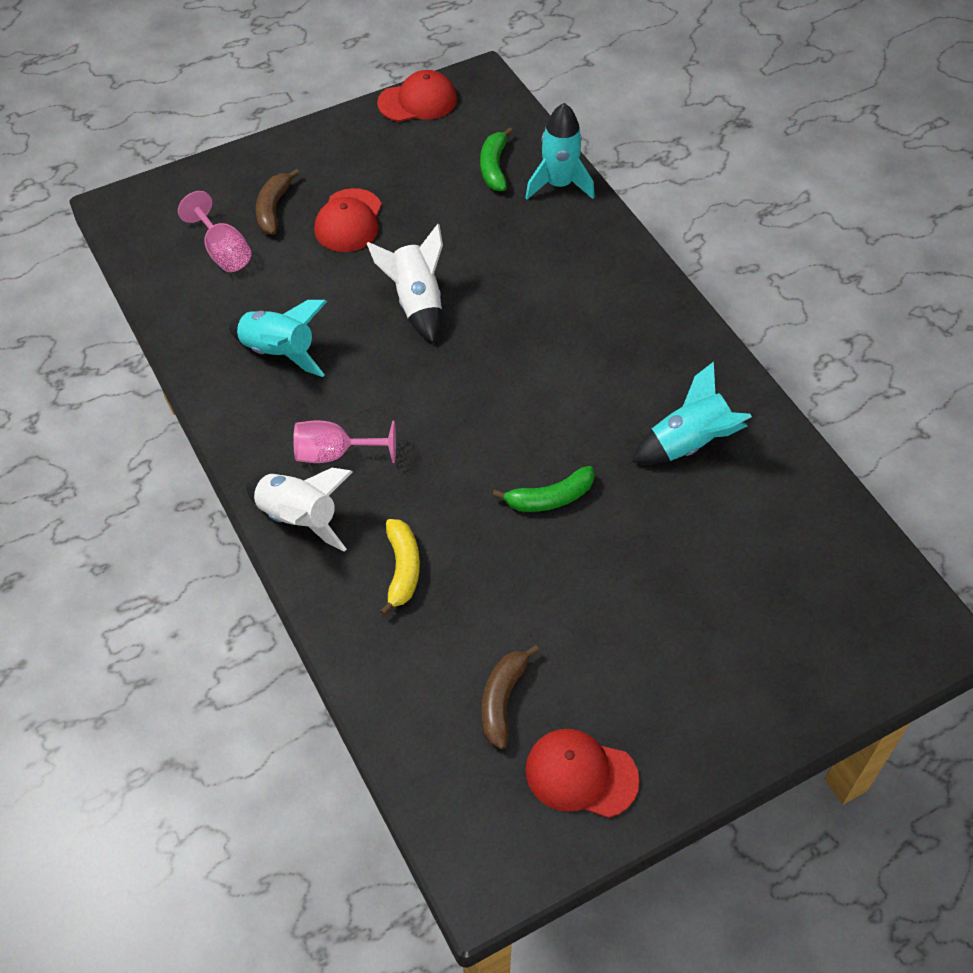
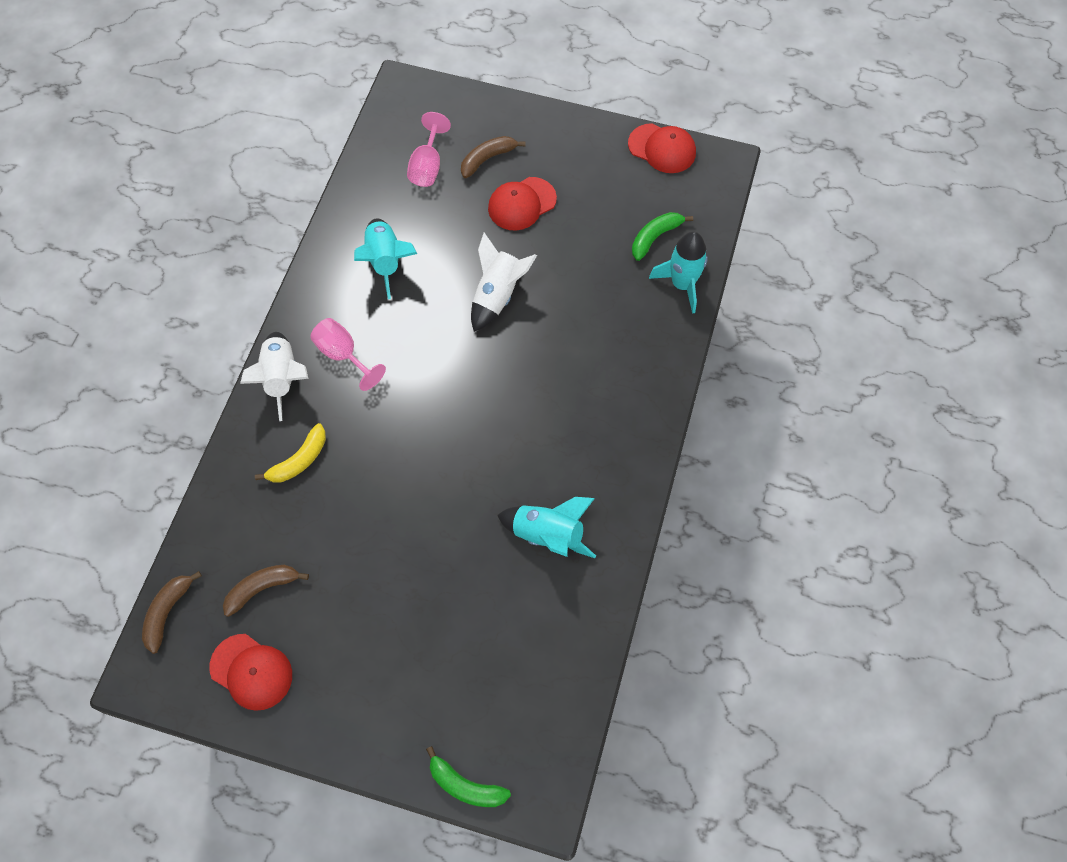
camera: 45 degrees right, 10 degrees up
(438, 803) = (167, 612): none -> brown banana
(550, 498) = (426, 493): green banana -> green banana (465, 785)
(581, 774) = (251, 672): red cap -> red cap turned 150 degrees clockwise

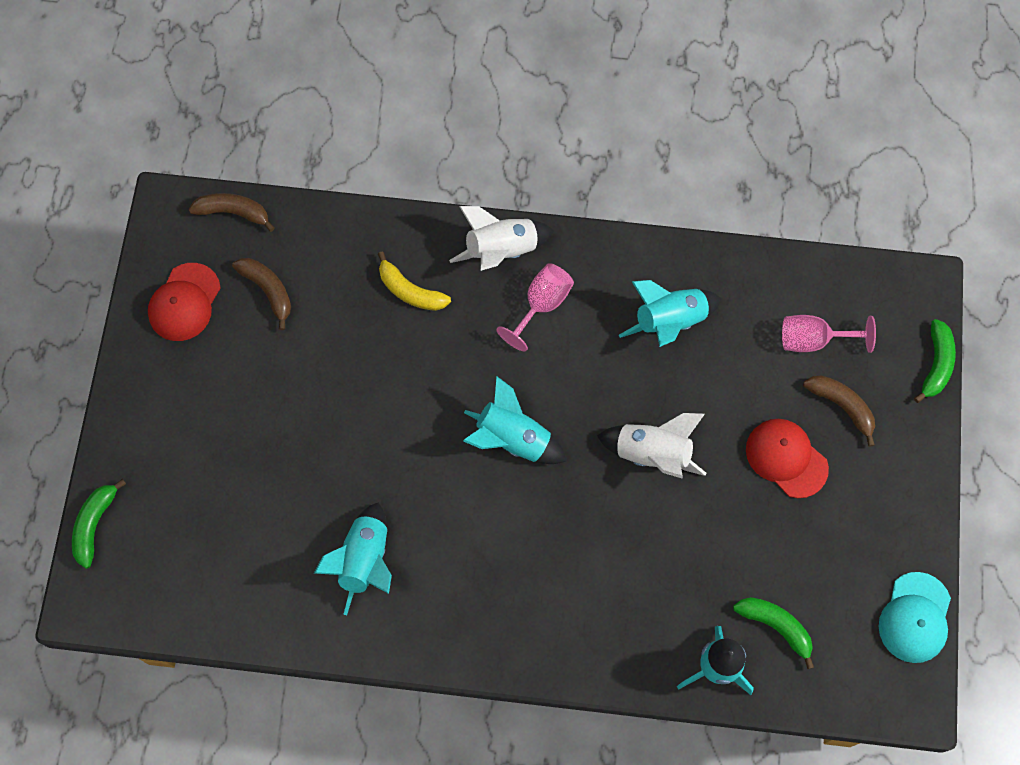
camera: 80 degrees right, 5 degrees up
(462, 398) = (512, 439): none -> turquoise rocket
(468, 93) = (936, 364): none -> green banana
(662, 148) = (915, 618): red cap -> turquoise cap

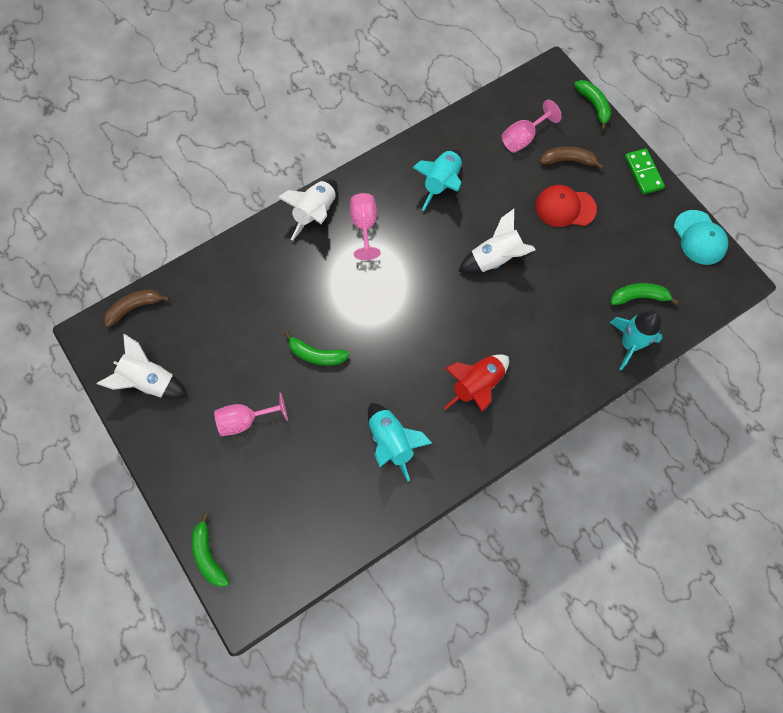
camera: 40 degrees left, 0 degrees up
(184, 302) = (149, 381): red cap -> white rocket
(241, 418) = (245, 420): none -> pink goblet
(268, 290) = (196, 336): brown banana -> none
(369, 407) = (316, 354): none -> green banana
(410, 291) = (283, 273): yellow banana -> none
(505, 576) = (477, 385): none -> red rocket
(512, 439) = (414, 309): turquoise rocket -> none
(920, 489) = (643, 173): none -> green domino

